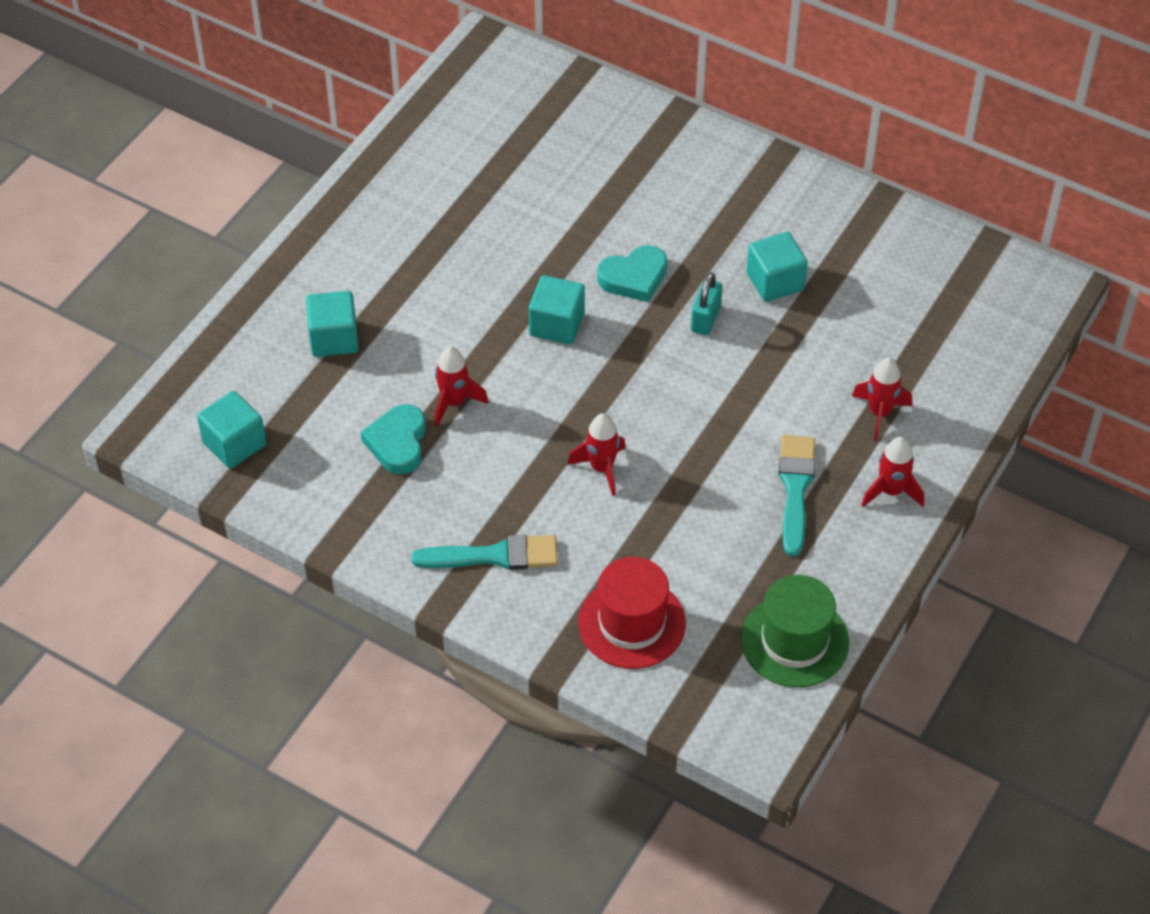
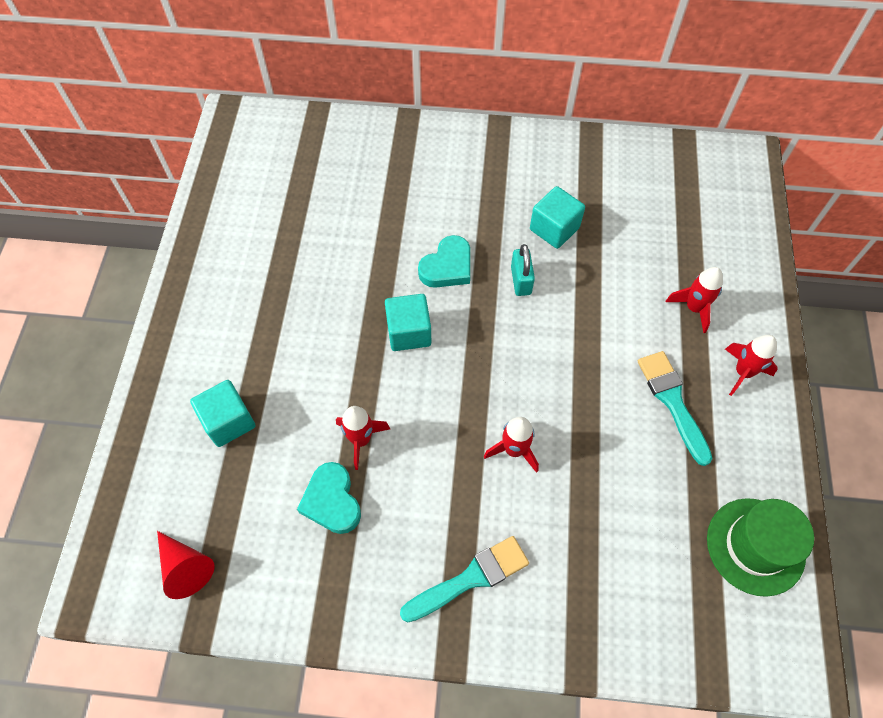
camera: 25 degrees left, 10 degrees up
(234, 444) = (185, 567): turquoise cube -> red cone
(632, 623) = (619, 592): red hat -> none

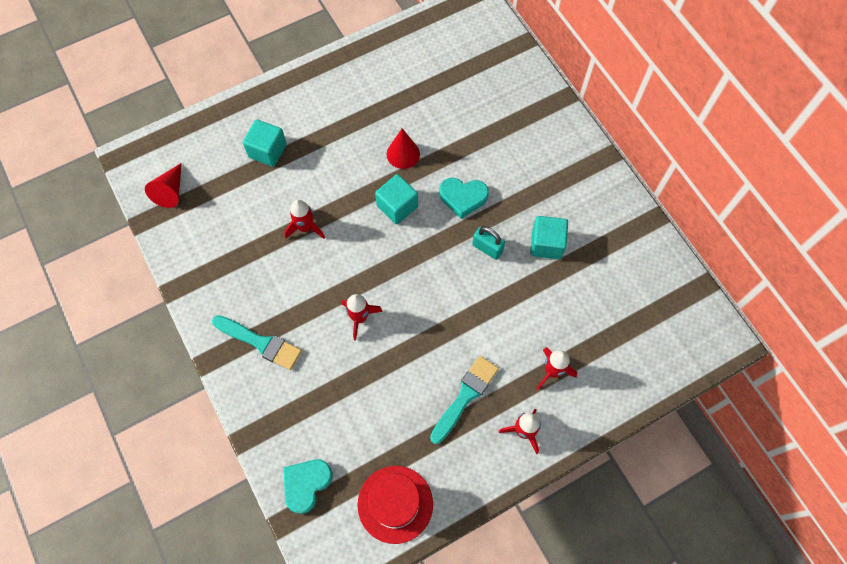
camera: 55 degrees right, 5 degrees up
(332, 501) = (257, 238): turquoise heart -> turquoise heart (306, 484)
(351, 289) = (403, 154): none -> red cone
(521, 280) = (487, 248): turquoise padlock -> turquoise padlock turned 75 degrees clockwise
(755, 546) = (395, 504): green hat -> red hat

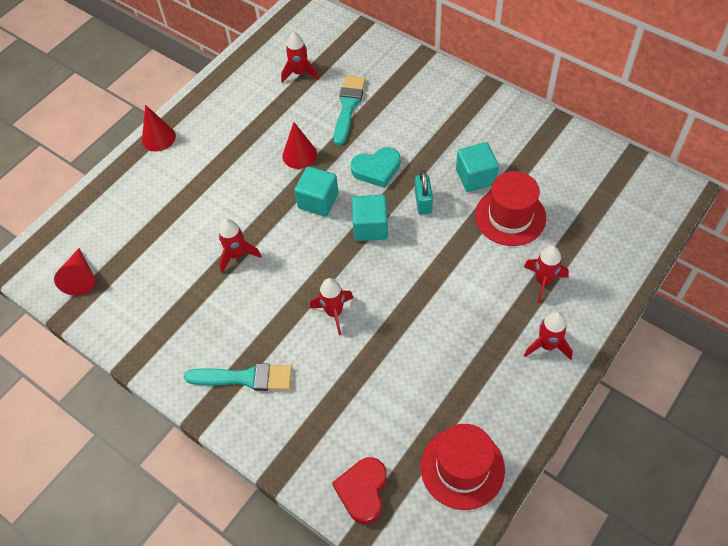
camera: 20 degrees left, 10 degrees down
(267, 151) = (164, 203): turquoise cube -> turquoise cube (370, 227)
(291, 84) = (158, 138): none -> red cone
(306, 484) = (362, 491): turquoise heart -> red heart
(443, 70) = (300, 73): none -> red rocket
(465, 396) = (475, 338): turquoise brush -> turquoise brush (348, 106)
(487, 248) = (423, 202): turquoise padlock -> turquoise padlock turned 75 degrees clockwise
(556, 296) = (510, 216): none -> red hat

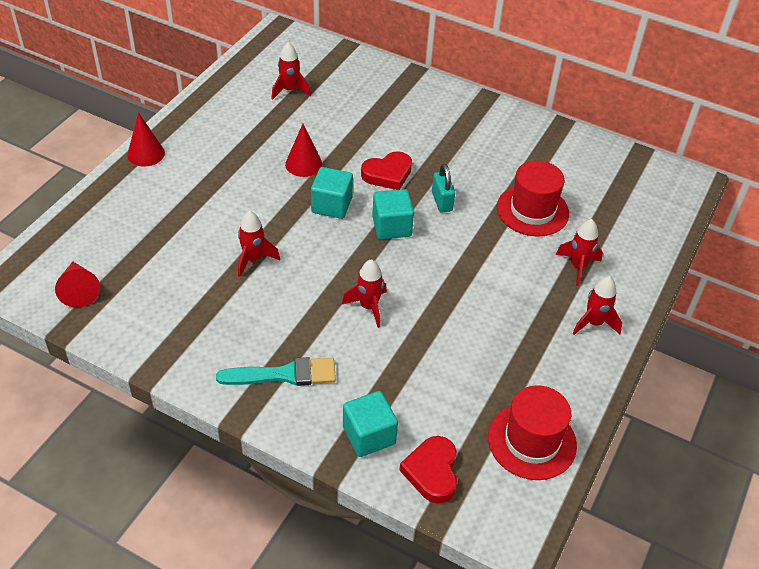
camera: 15 degrees left, 10 degrees down
(348, 106) = (347, 119): turquoise brush -> none
(376, 169) = (387, 174): turquoise heart -> red heart
(475, 177) = (490, 177): turquoise cube -> turquoise cube (369, 435)

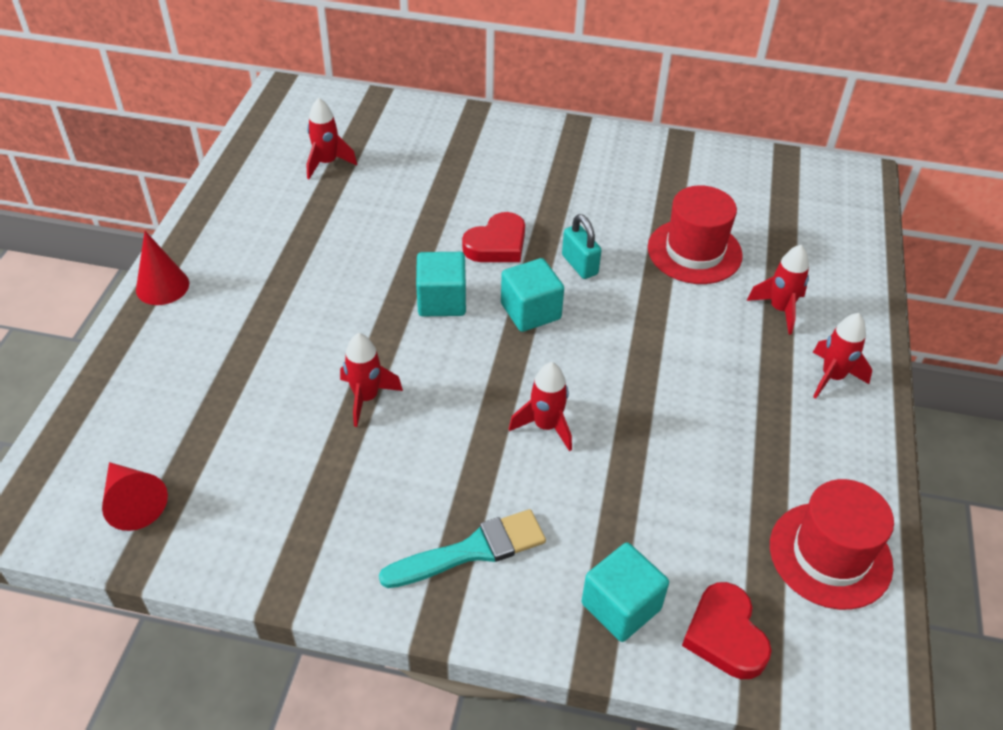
camera: 15 degrees left, 0 degrees up
(303, 164) = (383, 254): red cone -> none

